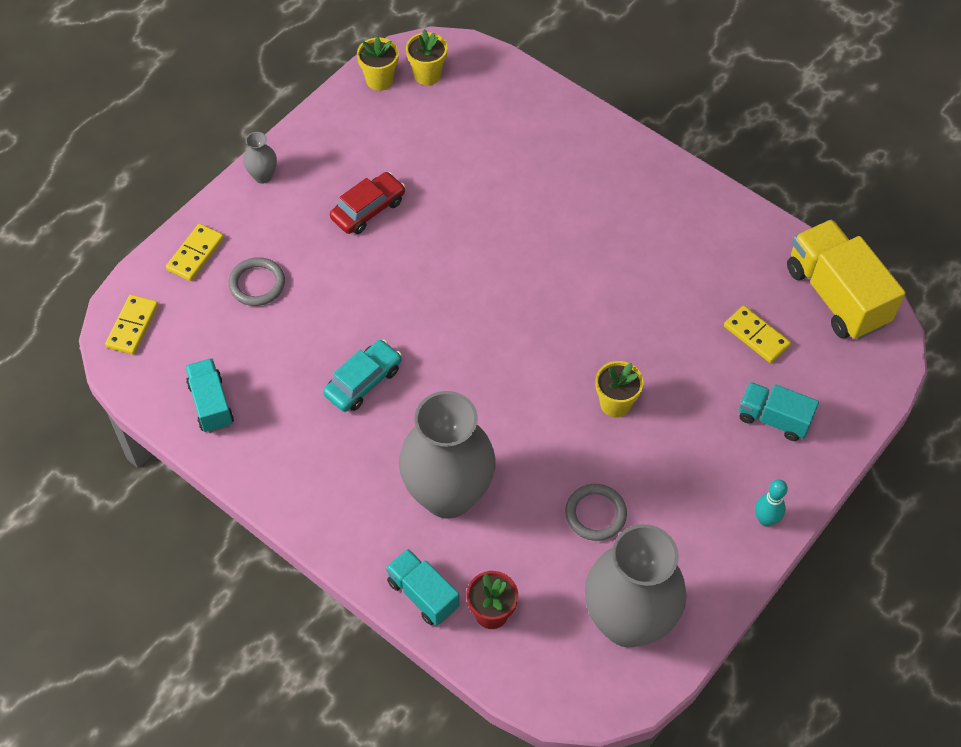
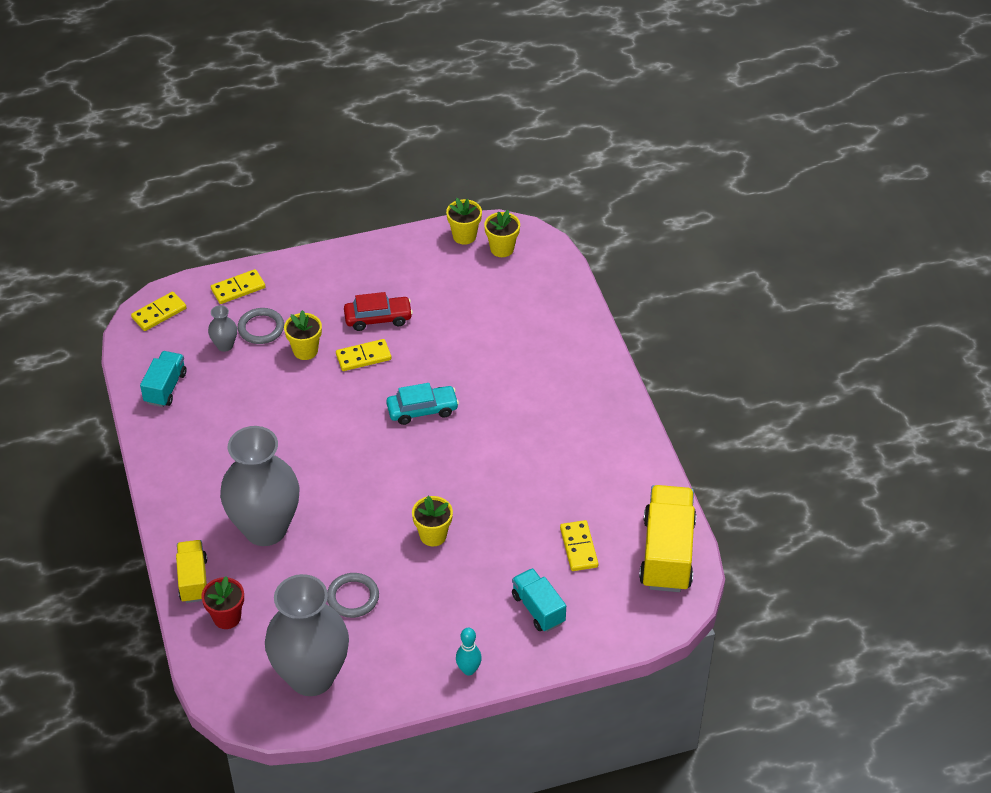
camera: 35 degrees right, 10 degrees down
(263, 176) = (326, 260): grey vase -> grey vase (225, 345)
(324, 283) = (305, 350): none -> yellow flower pot
(363, 382) = (275, 427): turquoise car -> turquoise car (422, 410)
(388, 258) = (363, 357): none -> yellow domino
(422, 594) = (193, 580): turquoise truck -> yellow truck

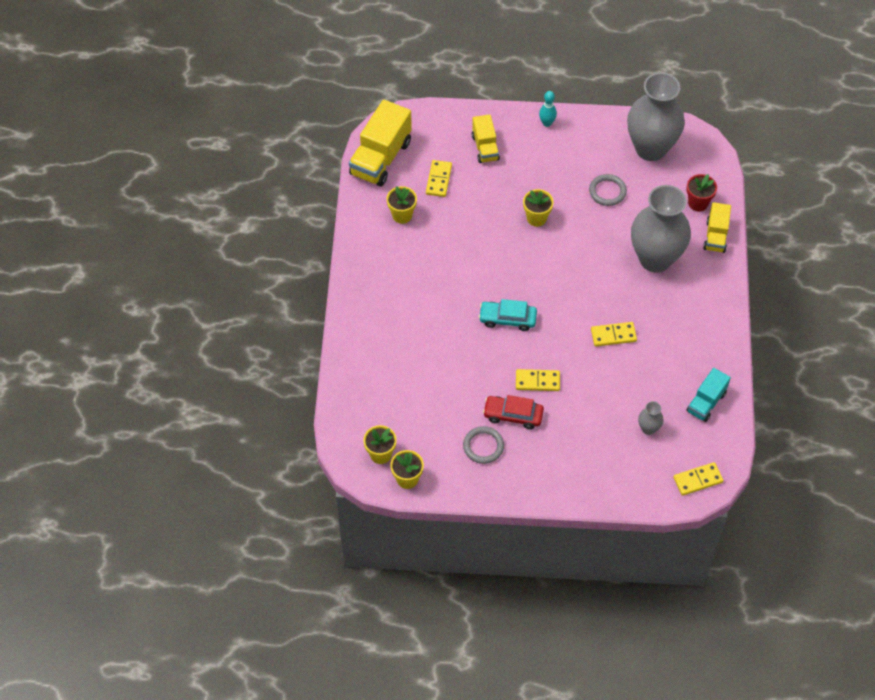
camera: 160 degrees left, 10 degrees up
(238, 288) = (623, 485): yellow domino -> yellow domino (613, 335)
(261, 328) = (614, 436): grey ring -> grey ring (483, 446)
(305, 350) = (583, 402): yellow flower pot -> yellow flower pot (402, 215)
(538, 609) = (485, 147): turquoise truck -> yellow truck

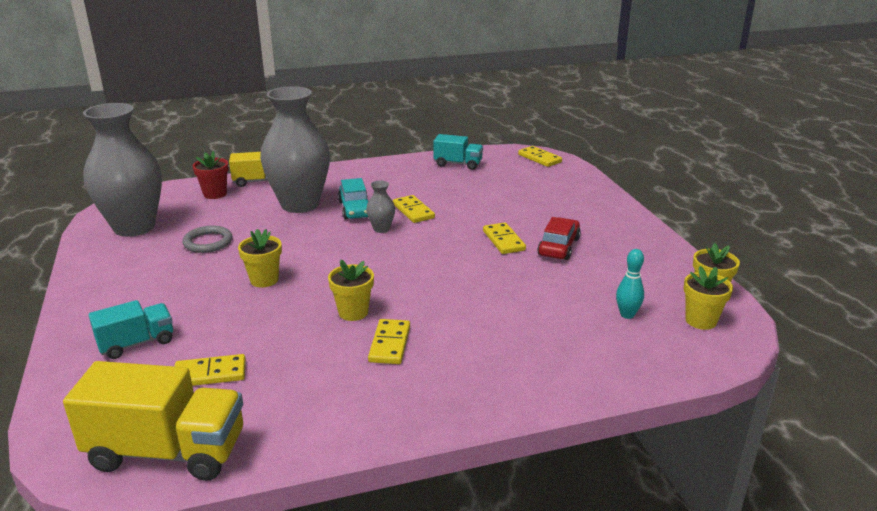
camera: 110 degrees left, 30 degrees down
(402, 215) = (294, 395): yellow flower pot -> yellow flower pot (353, 312)
(430, 271) = (390, 344): none -> yellow domino
(483, 446) = (614, 256): grey ring -> none
(485, 147) = (137, 343): yellow truck -> turquoise truck
(507, 319) = (433, 272): turquoise car -> turquoise car (355, 209)
(513, 415) = (559, 247): red car -> red car turned 150 degrees counterclockwise
(547, 123) = (86, 300): turquoise bowling pin -> turquoise bowling pin (627, 315)
(648, 428) = (508, 182): grey vase -> grey vase (381, 229)

